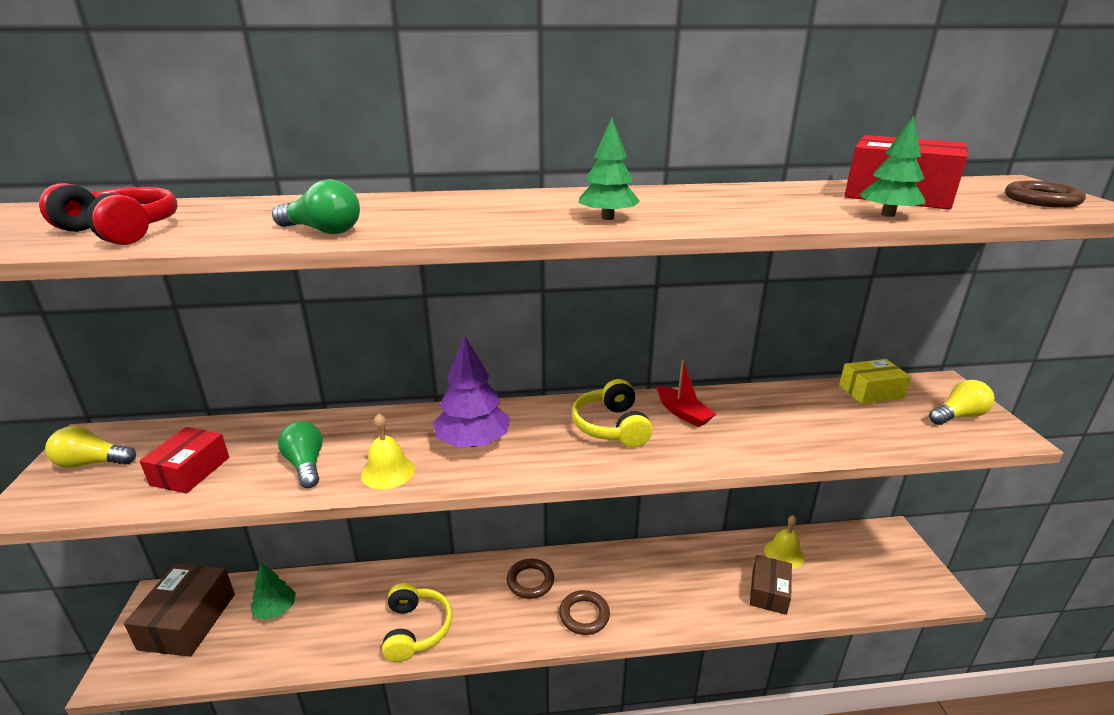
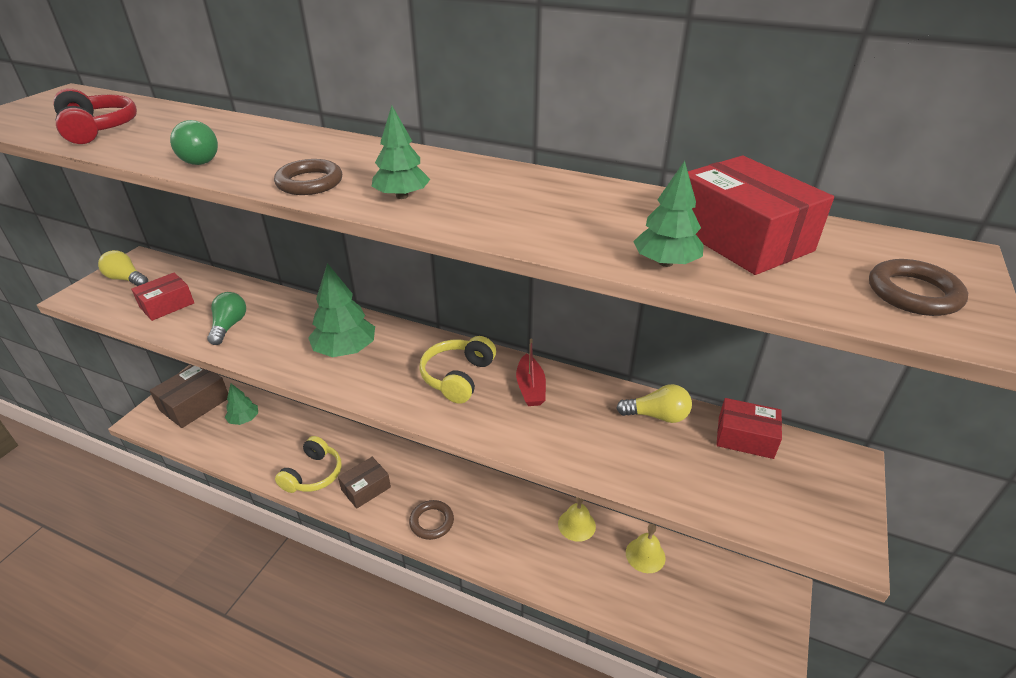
camera: 30 degrees right, 10 degrees up
(388, 471) = (270, 351): yellow bell -> yellow bell (576, 525)
(473, 442) = (345, 350): purple tree -> green tree
(530, 581) = (415, 476): brown ring -> brown ring (309, 182)
(769, 592) = (598, 580): brown box -> brown box (366, 488)
(871, 391) = (745, 437): yellow box -> red box
(958, 416) = (812, 502): yellow light bulb -> yellow light bulb (657, 416)

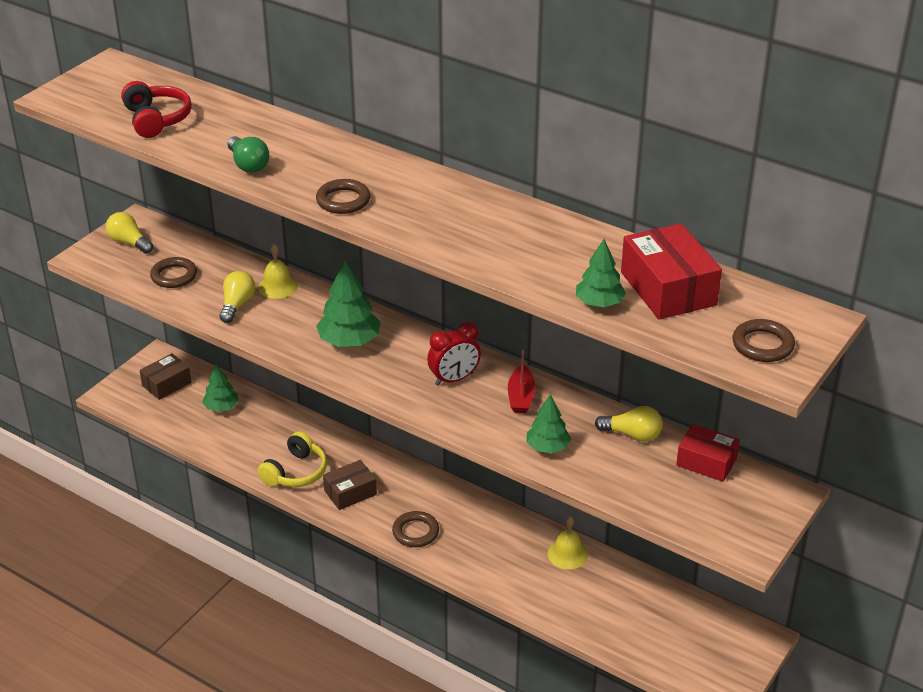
camera: 10 degrees right, 0 degrees up
(167, 305) = (174, 276): red box -> brown ring
(195, 404) = (166, 384): brown box -> brown box, size x0.65
(229, 326) = (237, 305): green light bulb -> yellow light bulb
(402, 196) = (416, 222): green tree -> green tree (547, 447)
(458, 377) = (454, 379): yellow headphones -> red clock
(645, 555) = (631, 590): yellow bell -> yellow bell (277, 286)

